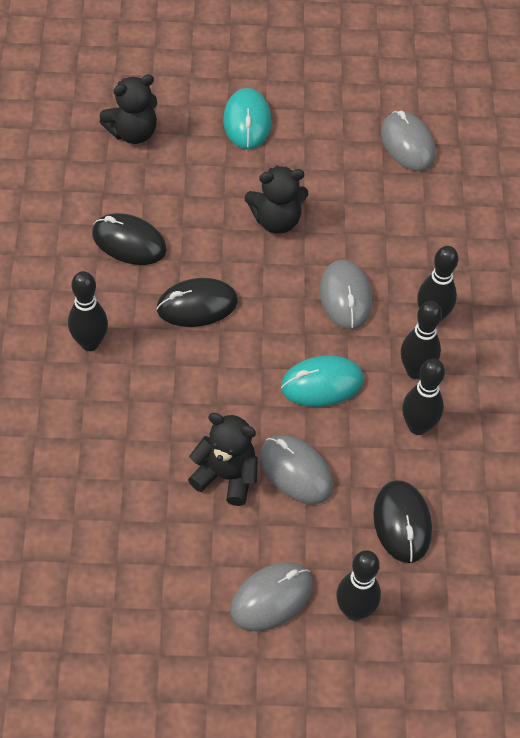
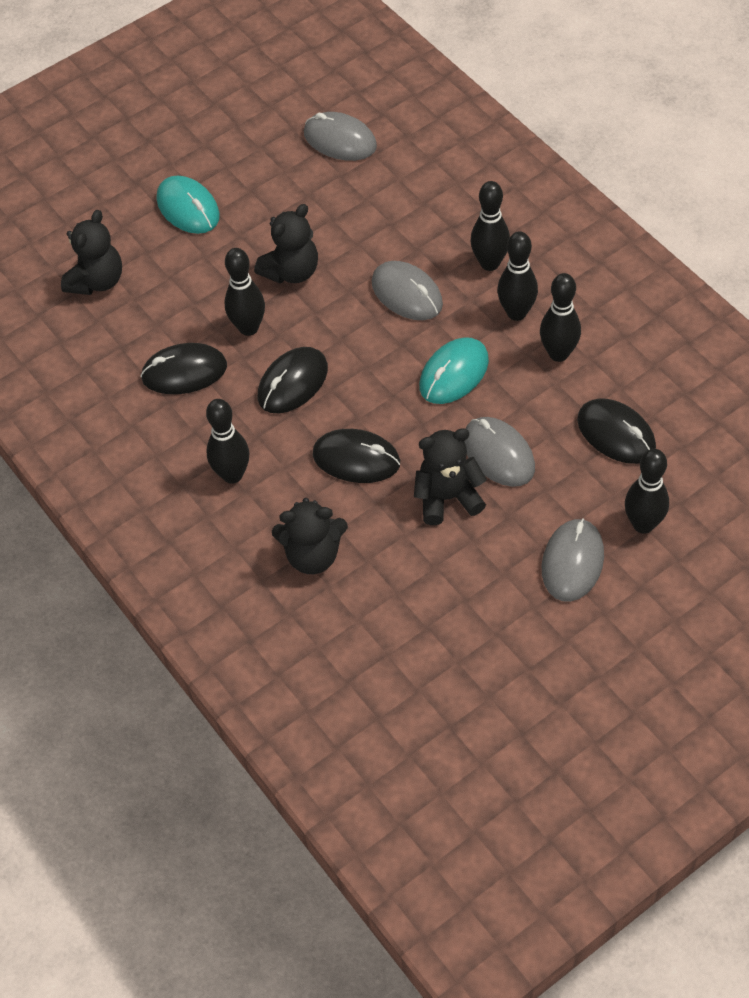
camera: 30 degrees left, 0 degrees up
(88, 445) = (313, 555): none -> black teddy bear
(188, 396) = (356, 459): none -> black mouse
(205, 241) = (248, 328): none -> black bowling pin
(296, 471) = (498, 454): grey mouse -> grey mouse turned 45 degrees clockwise

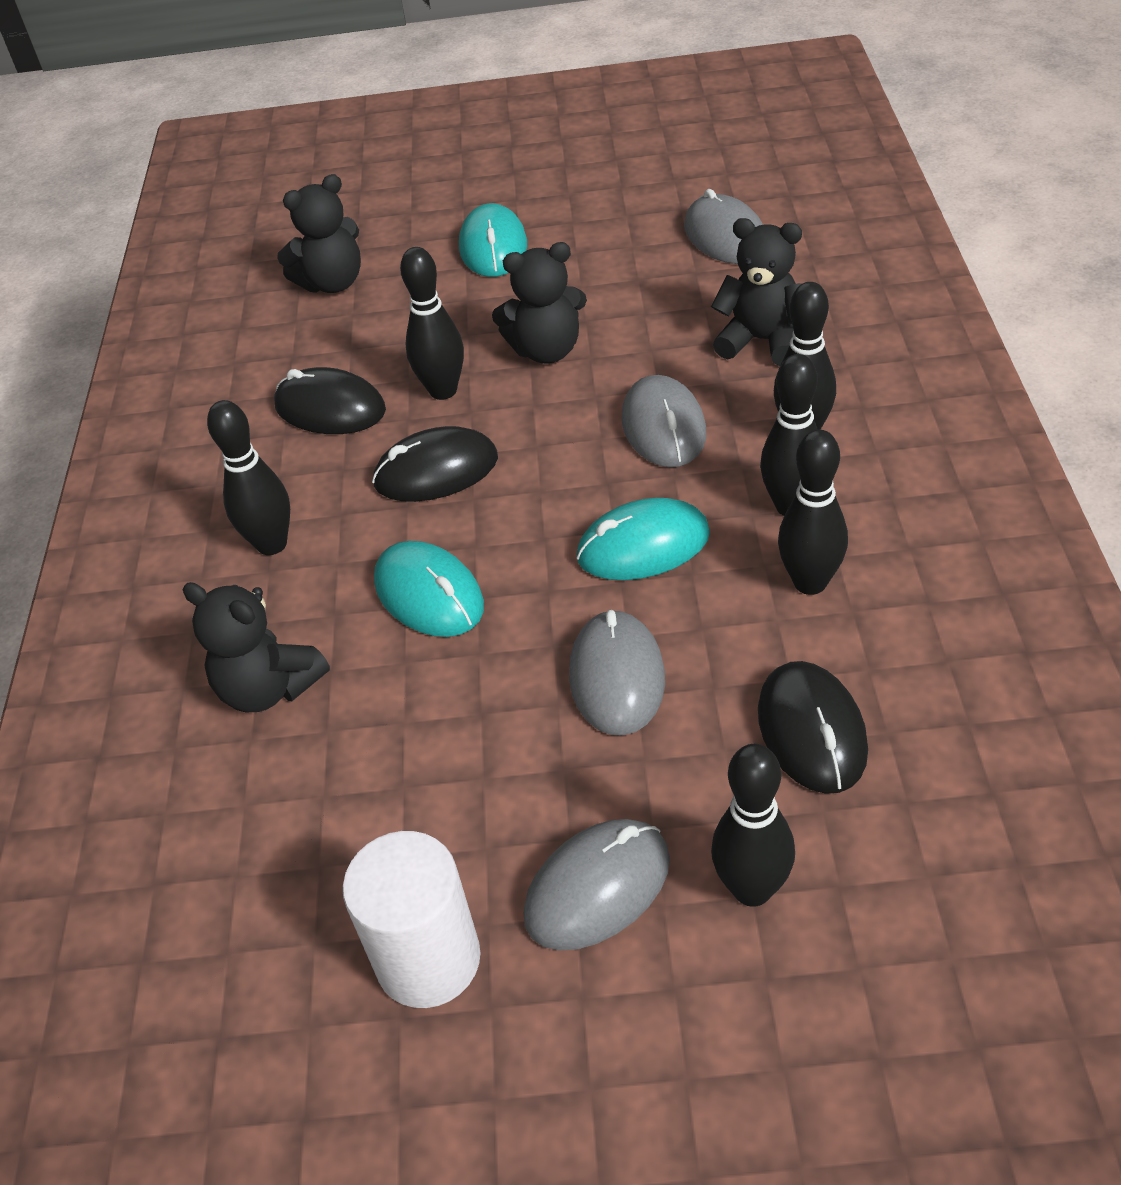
camera: 35 degrees right, 10 degrees down
(356, 459) = (429, 594): black mouse -> turquoise mouse
(447, 497) = (500, 701): black teddy bear -> black teddy bear (762, 341)
(520, 637) = (428, 959): none -> white cylinder

